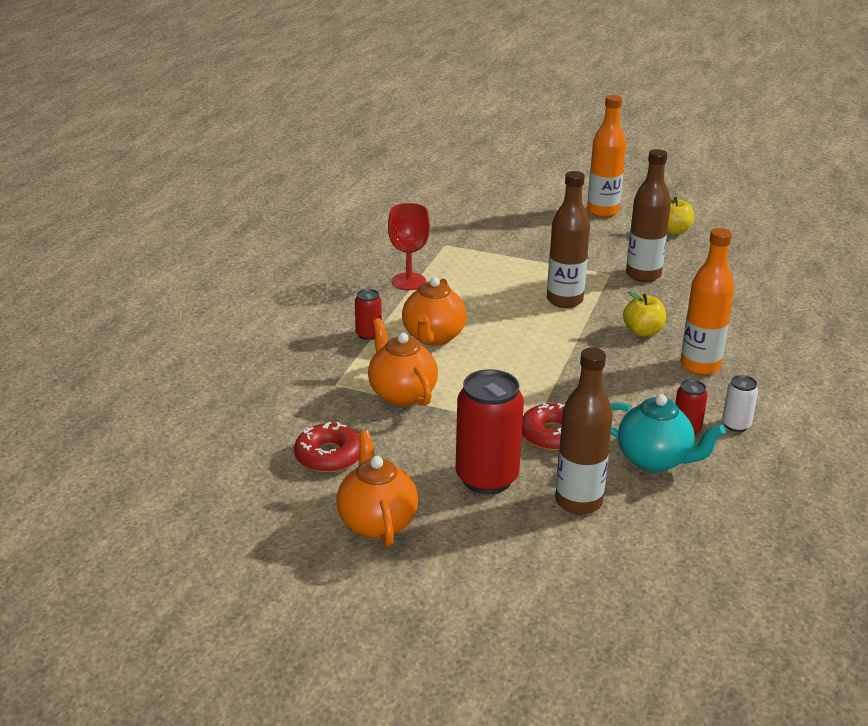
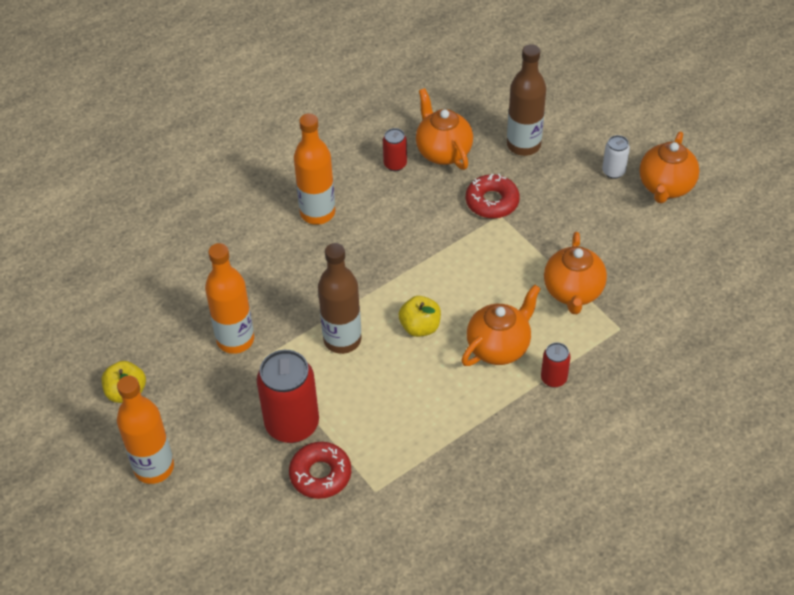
camera: 145 degrees left, 20 degrees up
(329, 456) = (667, 256): red donut -> red donut (320, 474)
(408, 281) = (462, 442): red goblet -> none
(487, 478) = (568, 188): red can -> red can (292, 424)
(643, 275) = (235, 340): brown bottle -> orange bottle
(643, 331) = (318, 269): yellow apple -> yellow apple (420, 327)
(654, 460) = (443, 152): turquoise teapot -> orange teapot
(736, 425) = (357, 152): white can -> white can (613, 171)

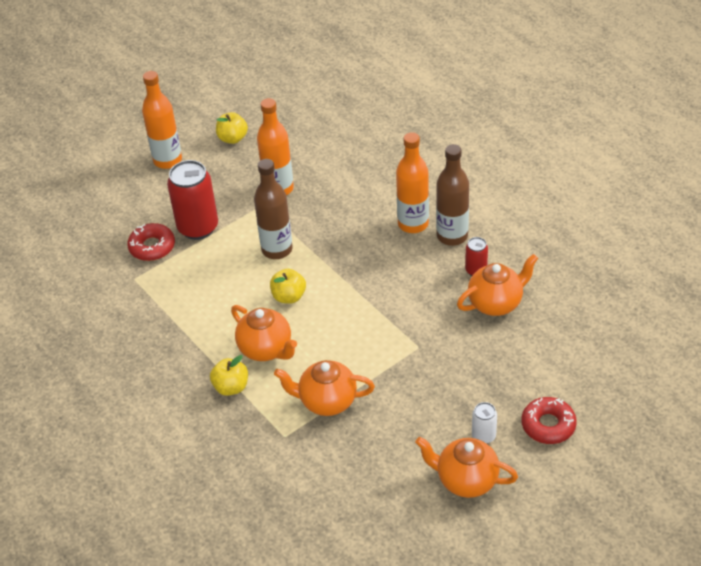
camera: 90 degrees right, 5 degrees down
(492, 202) = (435, 341): red donut -> red donut (548, 425)
(523, 145) = (512, 363): brown bottle -> brown bottle (452, 236)
(553, 378) = (231, 387): red can -> yellow apple

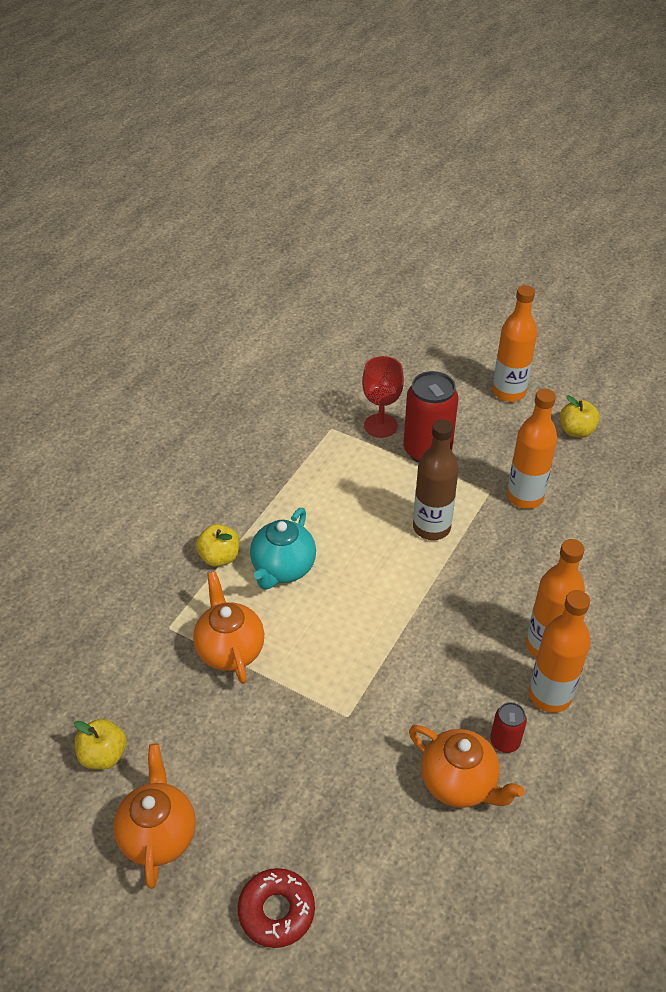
camera: 65 degrees right, 0 degrees up
(152, 247) = (380, 425): red donut -> red goblet
(266, 349) = (283, 569): orange teapot -> turquoise teapot
(289, 296) = (367, 562): yellow apple -> yellow apple (103, 755)
(452, 236) = (550, 695): brown bottle -> orange bottle
(483, 436) = (233, 835): white can -> none

